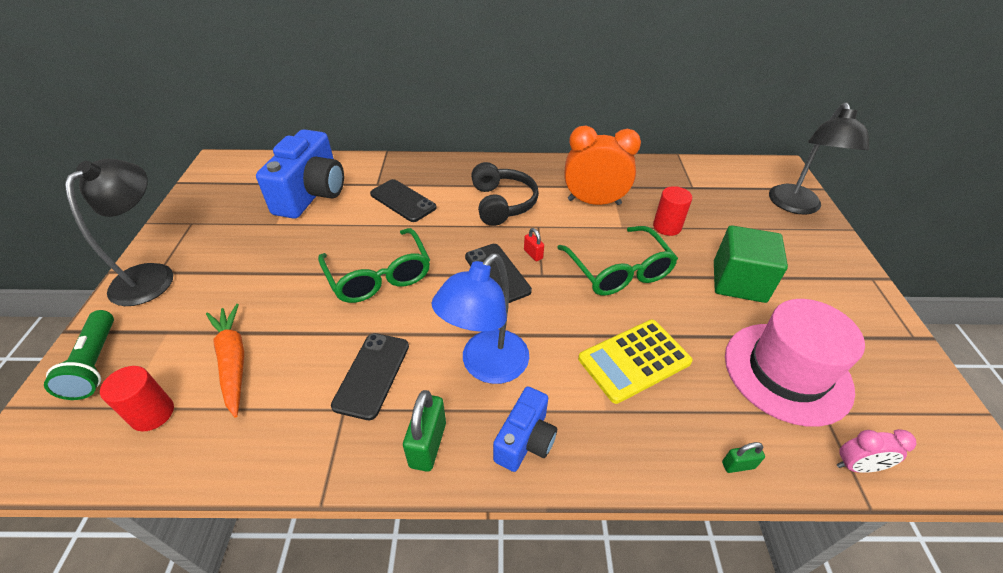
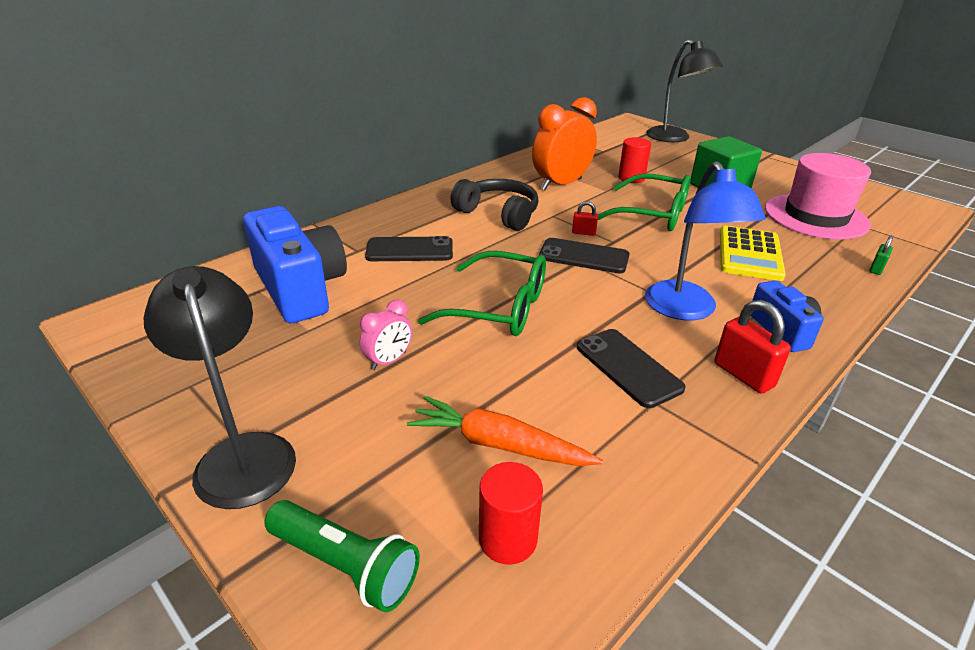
camera: 45 degrees left, 10 degrees down
(428, 444) = (743, 375): green padlock -> red padlock
(856, 466) = (907, 238): pink clock -> pink clock (388, 361)

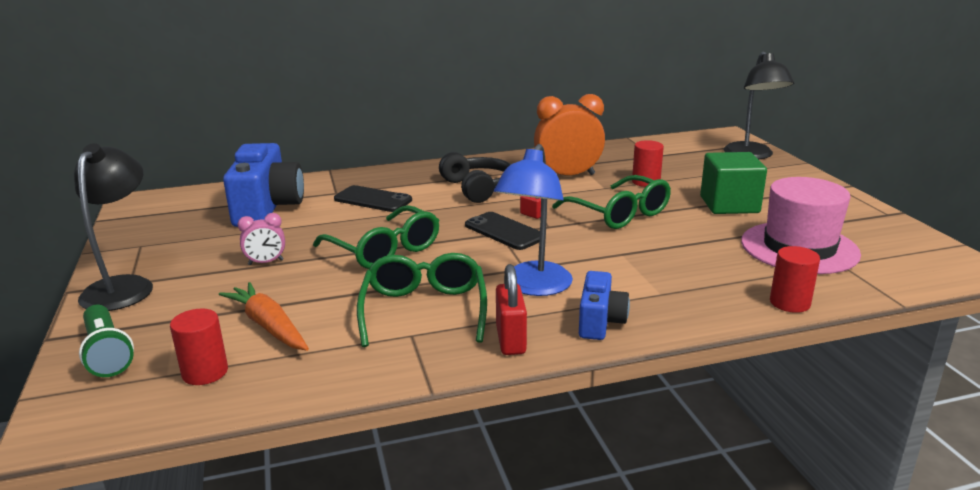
camera: 30 degrees right, 10 degrees down
(628, 367) = (424, 310): black phone -> green glasses
(750, 254) = (667, 262): yellow calculator -> none
(876, 269) = (789, 303): green padlock -> red cylinder

